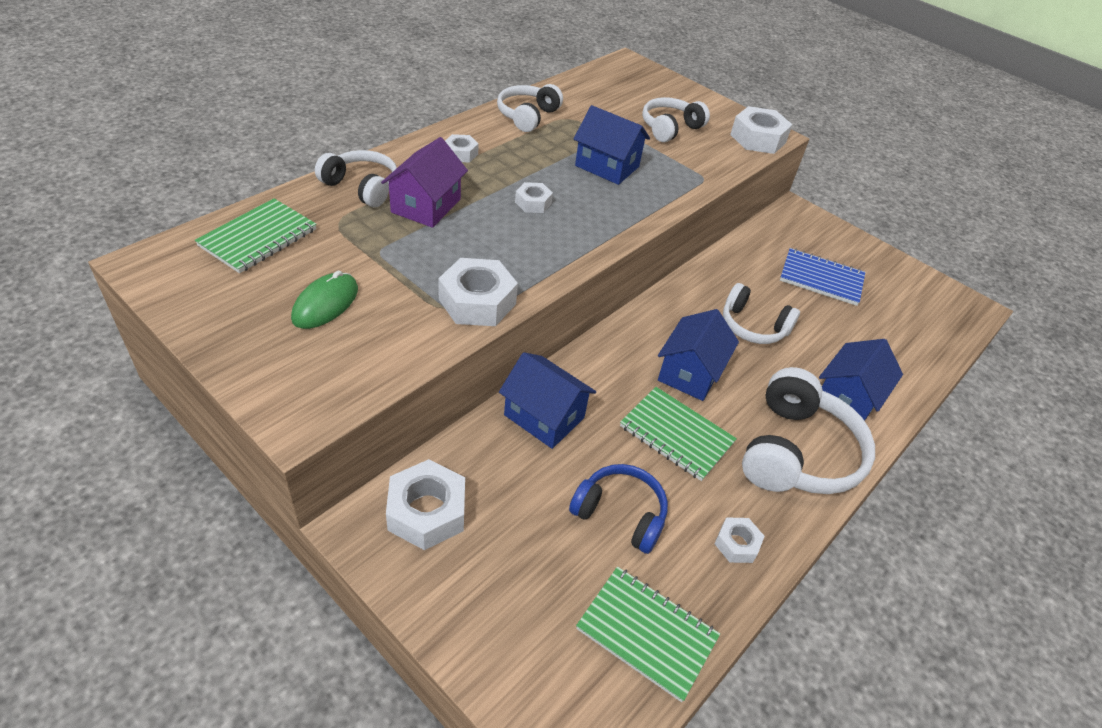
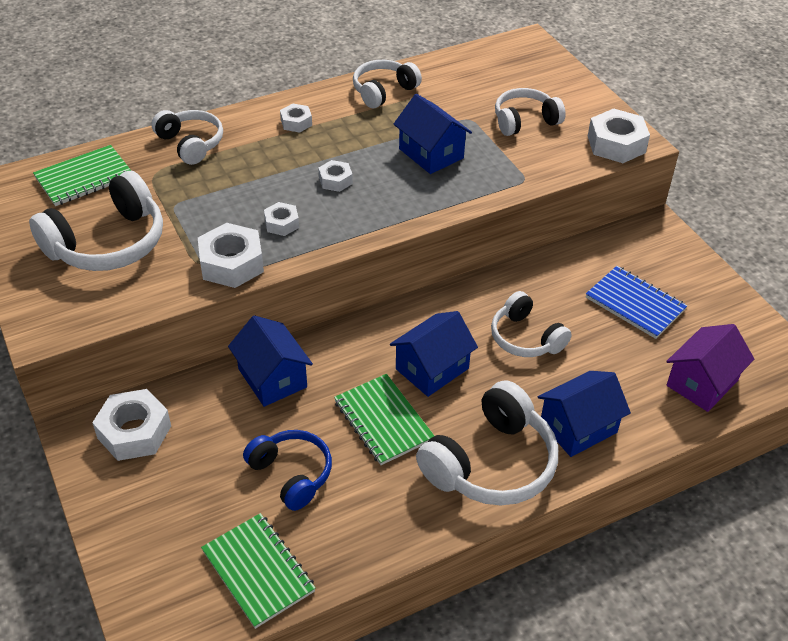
camera: 25 degrees right, 0 degrees up
(325, 304) = (108, 243): green mouse -> white headphones
(426, 206) = (236, 169): purple house -> purple house (702, 383)
(737, 544) = (380, 525): white nut -> white nut (282, 223)

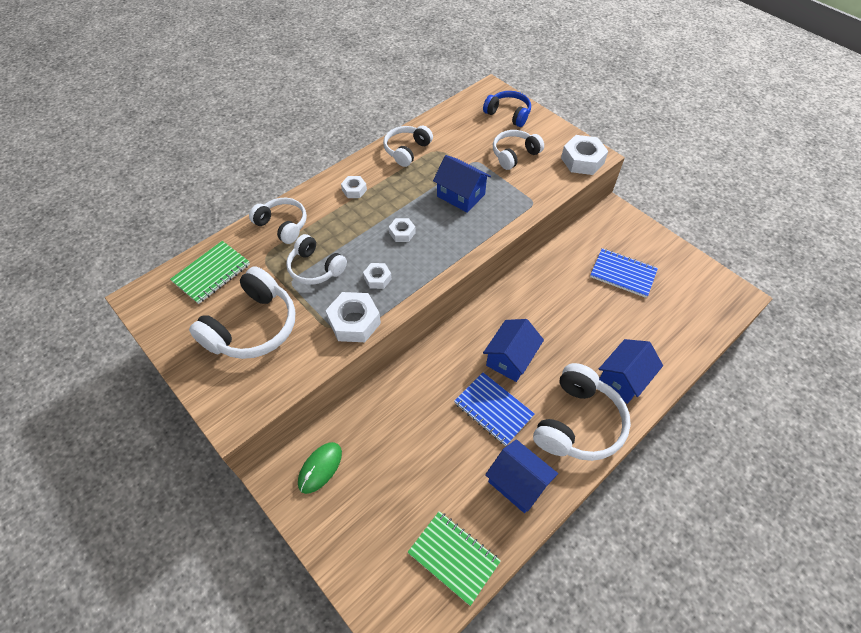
camera: 15 degrees left, 10 degrees up
(134, 432) = (320, 468): white nut -> green mouse
(272, 378) = (403, 395): blue house -> blue house (517, 483)
(292, 474) = (447, 470): blue headphones -> blue headphones (508, 114)
(383, 421) = (493, 409): green notebook -> blue notebook
(525, 338) = (563, 318): white headphones -> white headphones (315, 268)
(702, 383) = (687, 324): purple house -> none

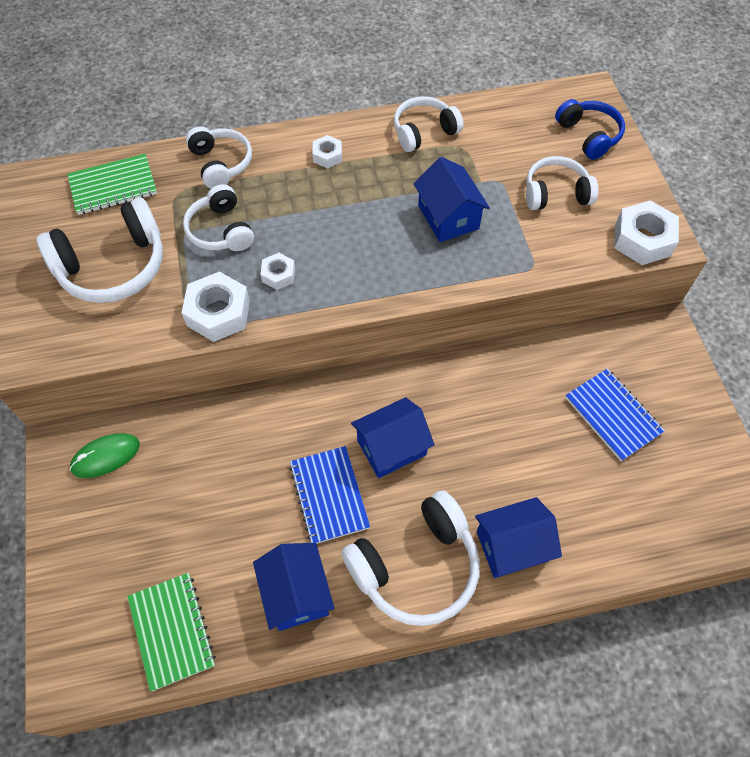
camera: 30 degrees right, 5 degrees up
(402, 233) = (344, 233): white nut -> none

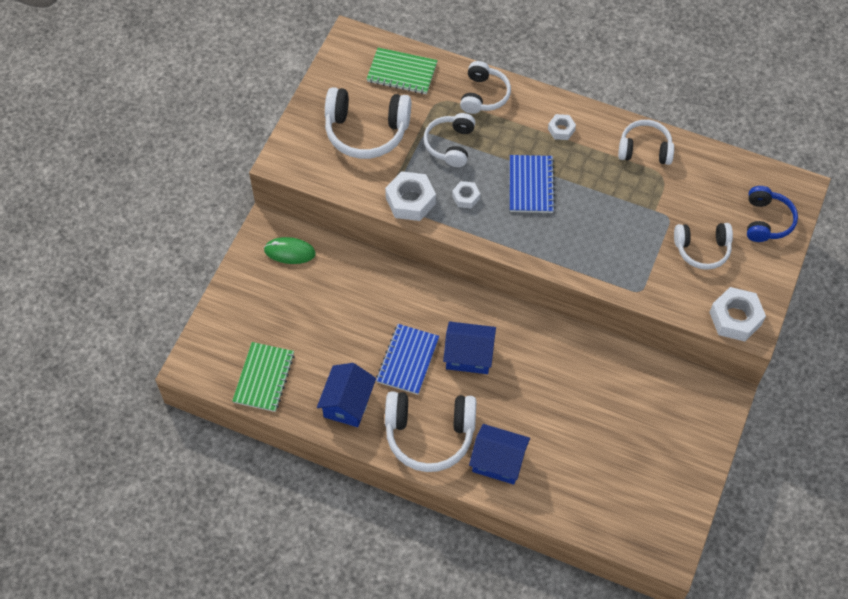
camera: 35 degrees right, 0 degrees up
(448, 217) = (610, 222): blue house -> none
(555, 193) = (702, 249): white headphones -> white headphones turned 150 degrees clockwise
(612, 415) = (634, 428): blue notebook -> blue notebook (531, 185)

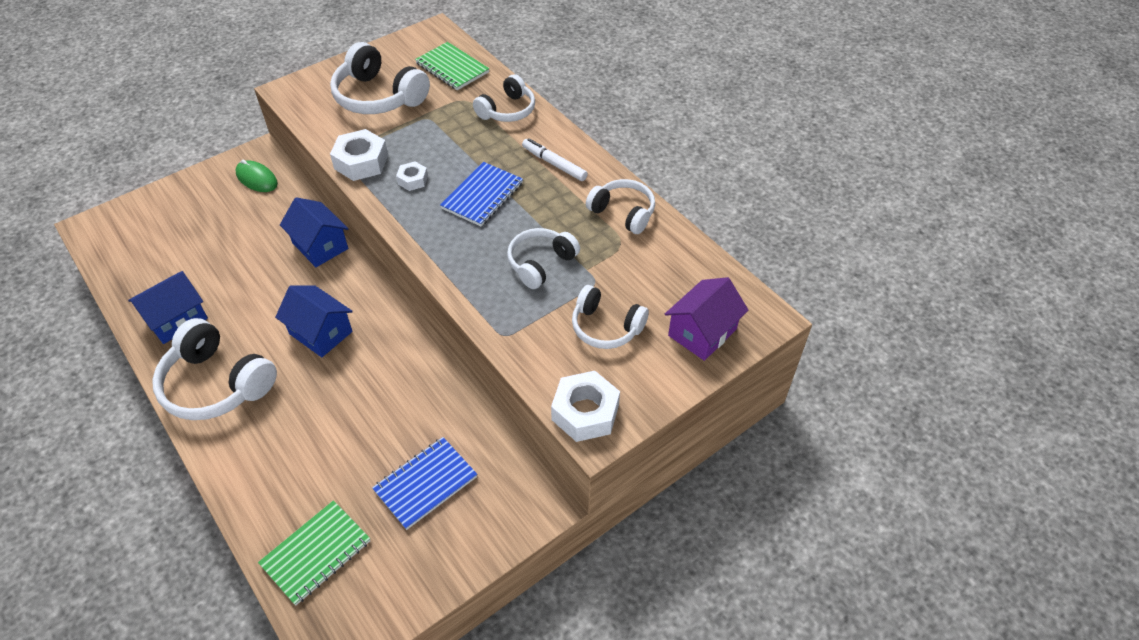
camera: 30 degrees right, 10 degrees down
(263, 378) = (133, 264): green notebook -> green notebook (316, 553)
(408, 360) = (264, 309): blue notebook -> blue notebook (425, 484)
(450, 144) = (440, 135): white headphones -> white headphones (540, 263)
(498, 461) = (253, 444): blue house -> blue house (320, 246)
(561, 130) = (554, 164): white nut -> white marker
(767, 221) = (702, 332): blue headphones -> purple house

